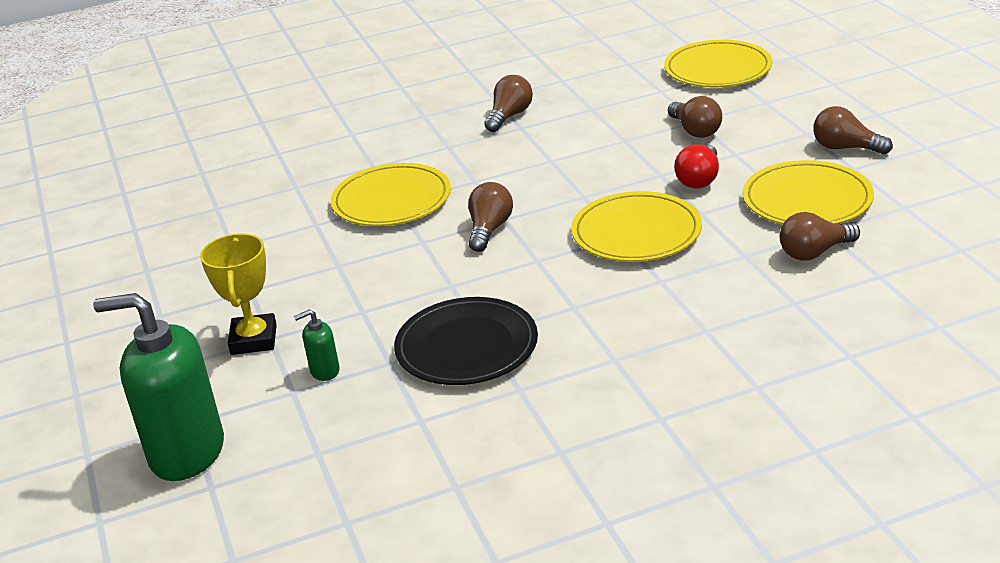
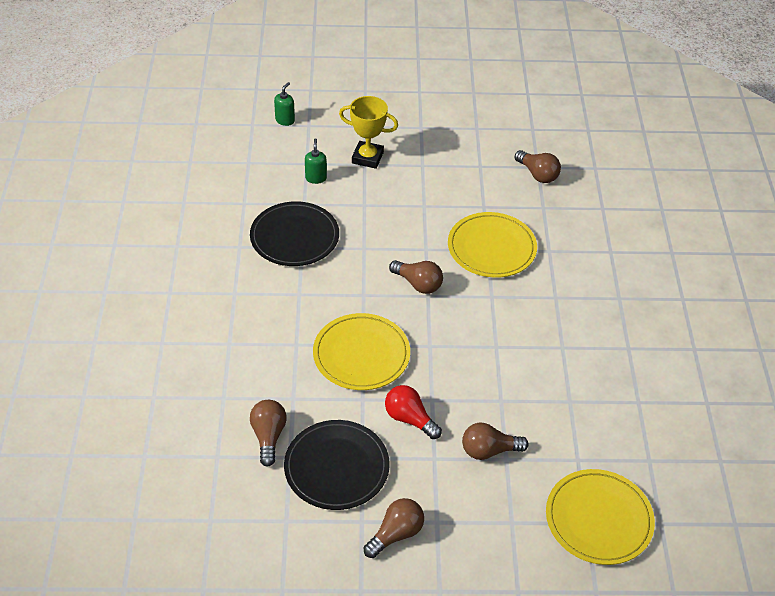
camera: 105 degrees right, 15 degrees up
(186, 453) = (285, 120): green soap dispenser -> green soap dispenser, size x0.42
(509, 116) = (587, 347): brown light bulb -> brown light bulb (537, 174)
(807, 200) = (336, 467): yellow plate -> black plate

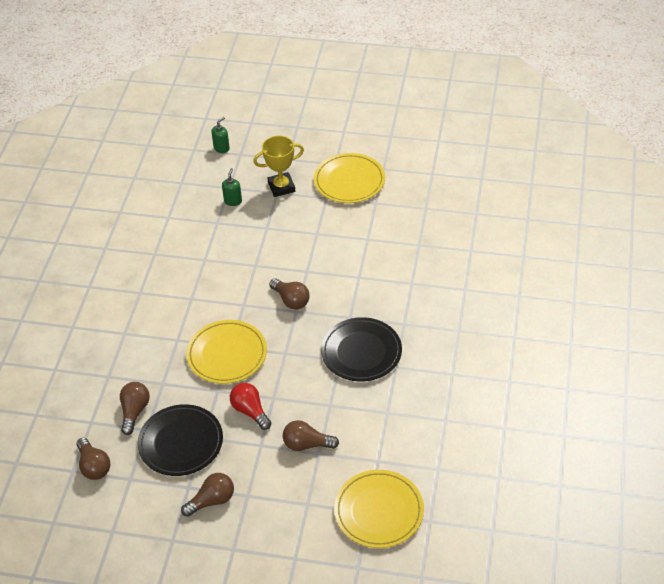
camera: 15 degrees right, 0 degrees up
(294, 237) = (201, 250): black plate -> black plate (361, 352)
(367, 158) = (281, 187): yellow trophy -> yellow trophy turned 45 degrees counterclockwise
(491, 248) = (362, 276): yellow plate -> yellow plate (349, 181)
(537, 174) = (423, 215): brown light bulb -> brown light bulb (94, 466)

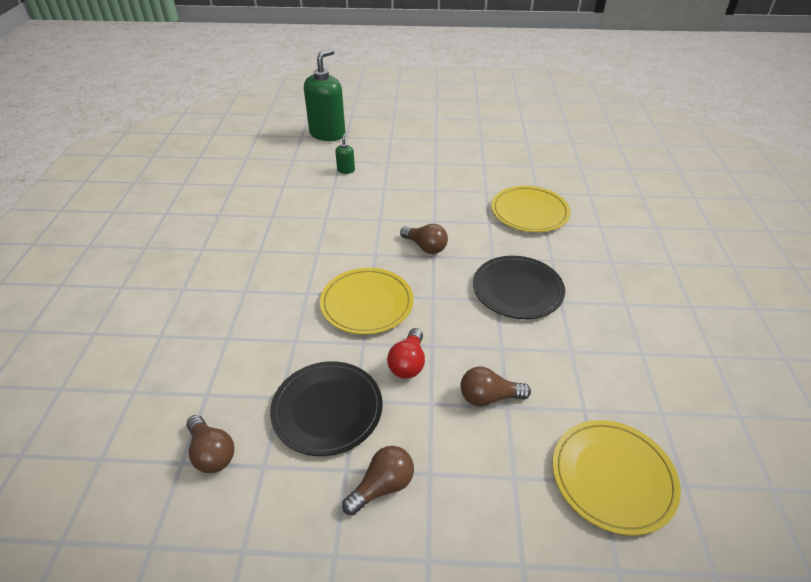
camera: 10 degrees left, 5 degrees down
(134, 411) = (263, 376): brown light bulb -> none
(221, 148) = (327, 134): green soap dispenser -> green soap dispenser, size x2.37
(250, 411) = (408, 363): red light bulb -> red light bulb turned 120 degrees counterclockwise
(281, 187) = (390, 158): yellow trophy -> none
(349, 181) = (453, 150): yellow plate -> yellow plate (529, 212)

